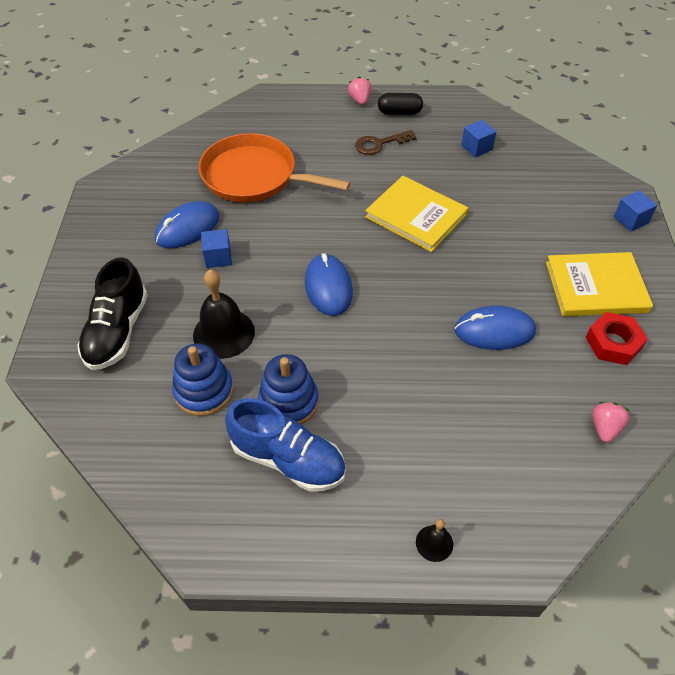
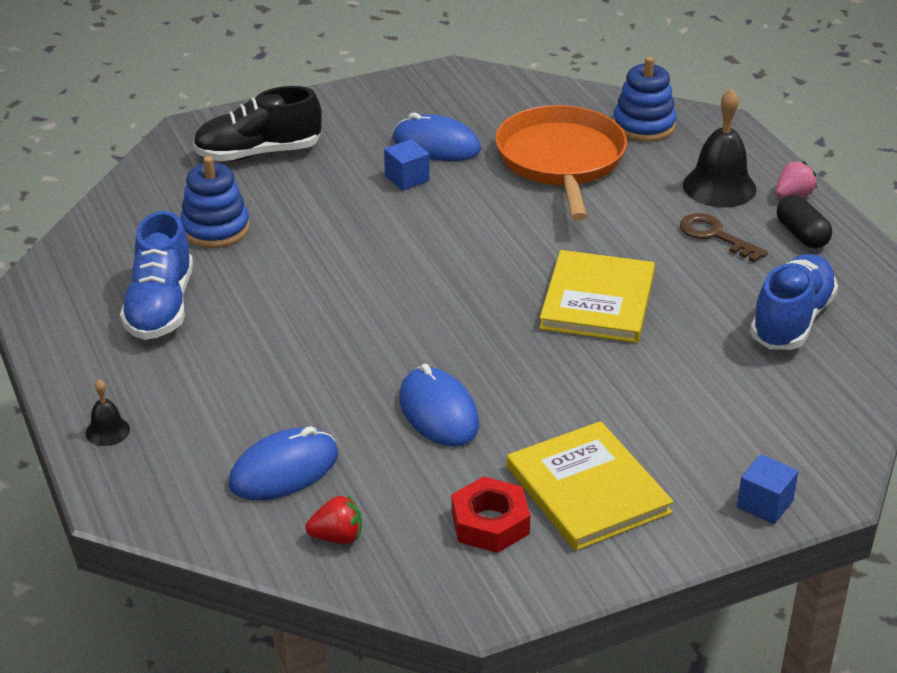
camera: 65 degrees right, 15 degrees down
(223, 333) = (299, 217): black bell -> black bell (719, 187)
(288, 402) = (233, 286): blue stacking toy -> blue stacking toy (644, 126)
(328, 287) = (418, 266): blue mouse -> blue mouse (284, 470)
(476, 147) = (791, 320): blue cube -> blue shoe
(604, 428) = (337, 537): pink strawberry -> red strawberry

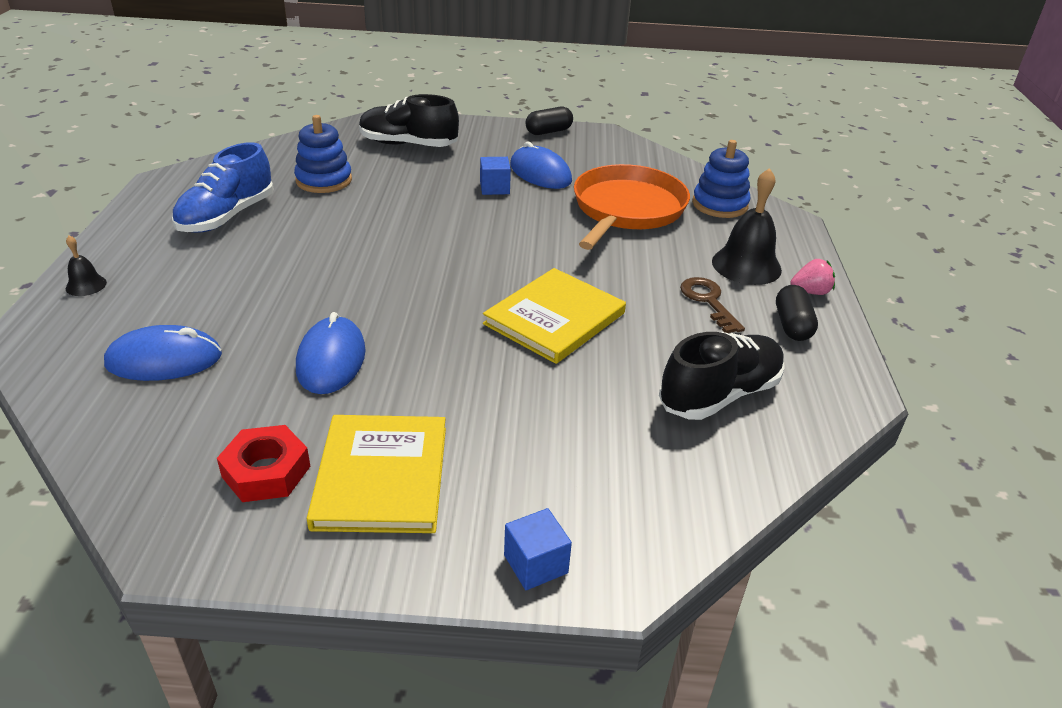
camera: 25 degrees right, 0 degrees up
(337, 537) = (135, 430): red strawberry -> none
(395, 88) = (548, 132): none -> black capsule
(791, 320) = (719, 395): blue shoe -> black shoe

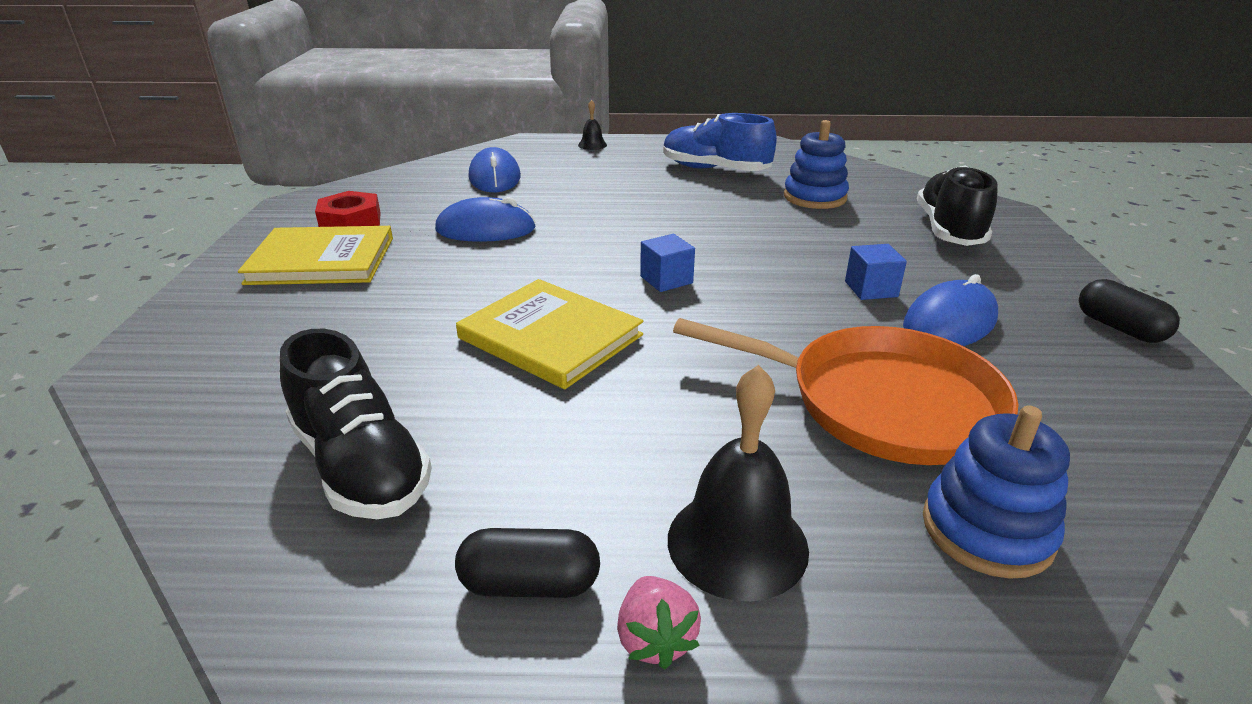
camera: 90 degrees right, 5 degrees down
(535, 564) = (172, 330): blue cube -> blue cube (666, 280)
(708, 301) = (602, 477): brown key -> none

